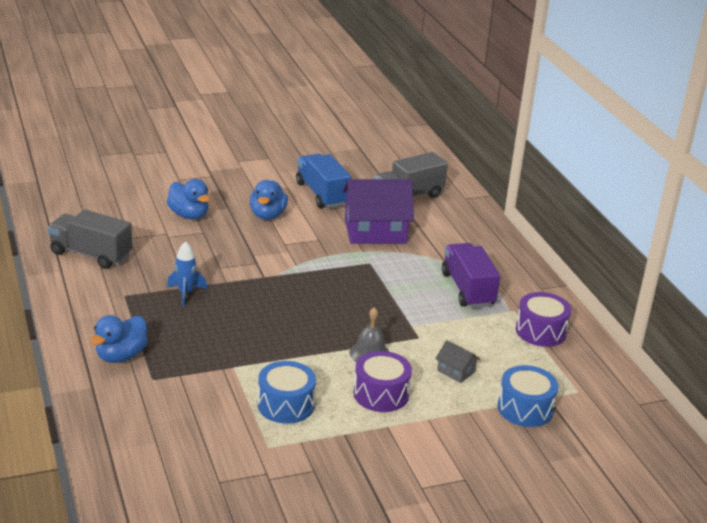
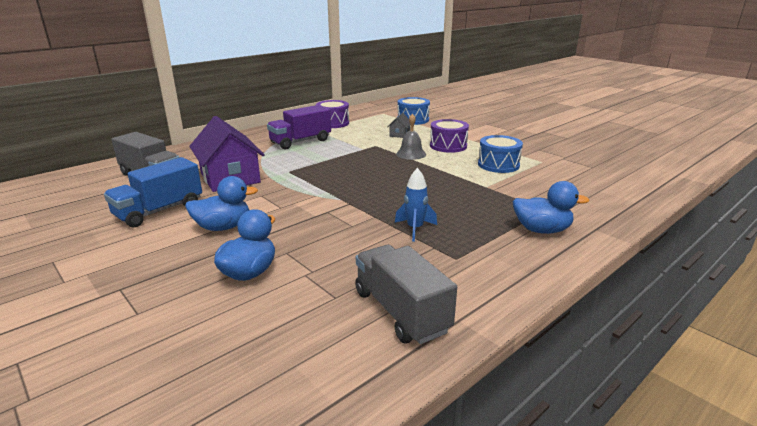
camera: 110 degrees left, 5 degrees down
(91, 254) = (401, 311): grey truck -> grey truck turned 150 degrees clockwise

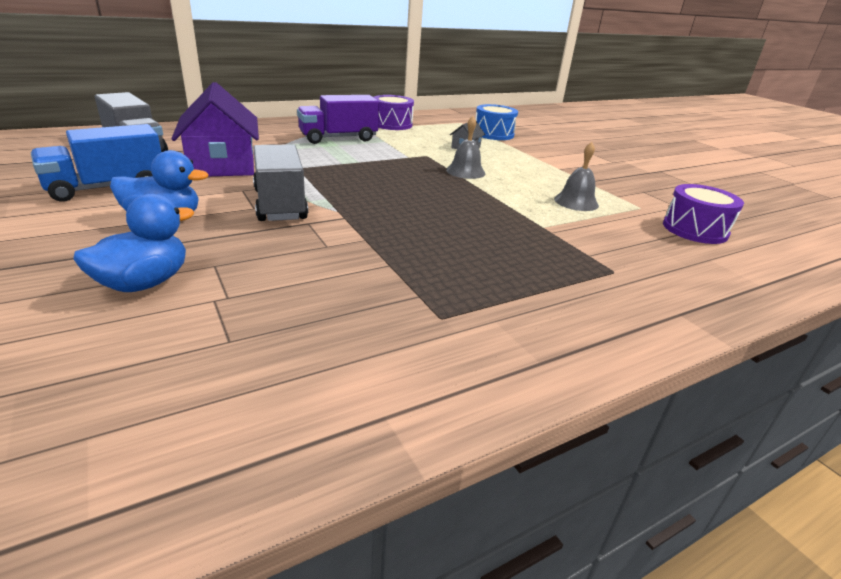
camera: 10 degrees right, 5 degrees up
(401, 311) = (306, 383): grey truck -> grey truck (280, 205)
(415, 229) = (408, 265): blue rocket -> none
(448, 146) = (520, 169): purple drum -> purple drum (695, 229)
(498, 165) = (576, 202): blue drum -> grey bell
(541, 230) = (594, 300): blue duck -> none

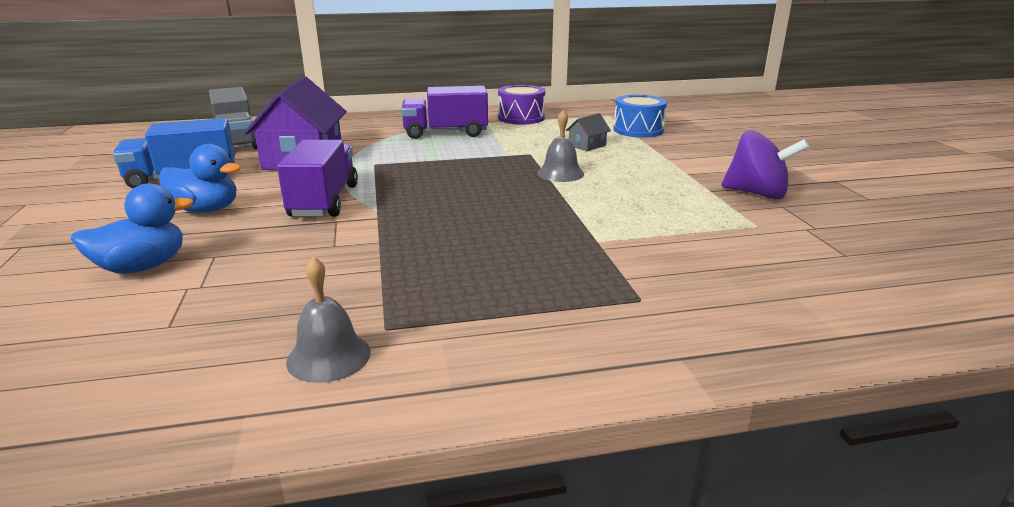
camera: 20 degrees right, 5 degrees down
(280, 205) = (324, 201): grey truck -> purple truck
(576, 202) = (670, 214): grey bell -> grey bell (329, 356)
(619, 183) = (757, 194): none -> purple spinning top
(695, 229) = (811, 258): purple drum -> none

